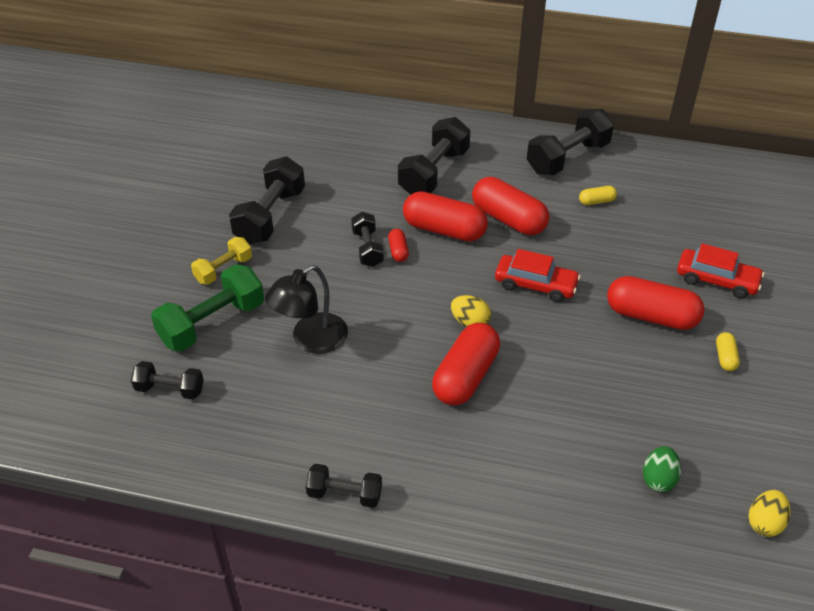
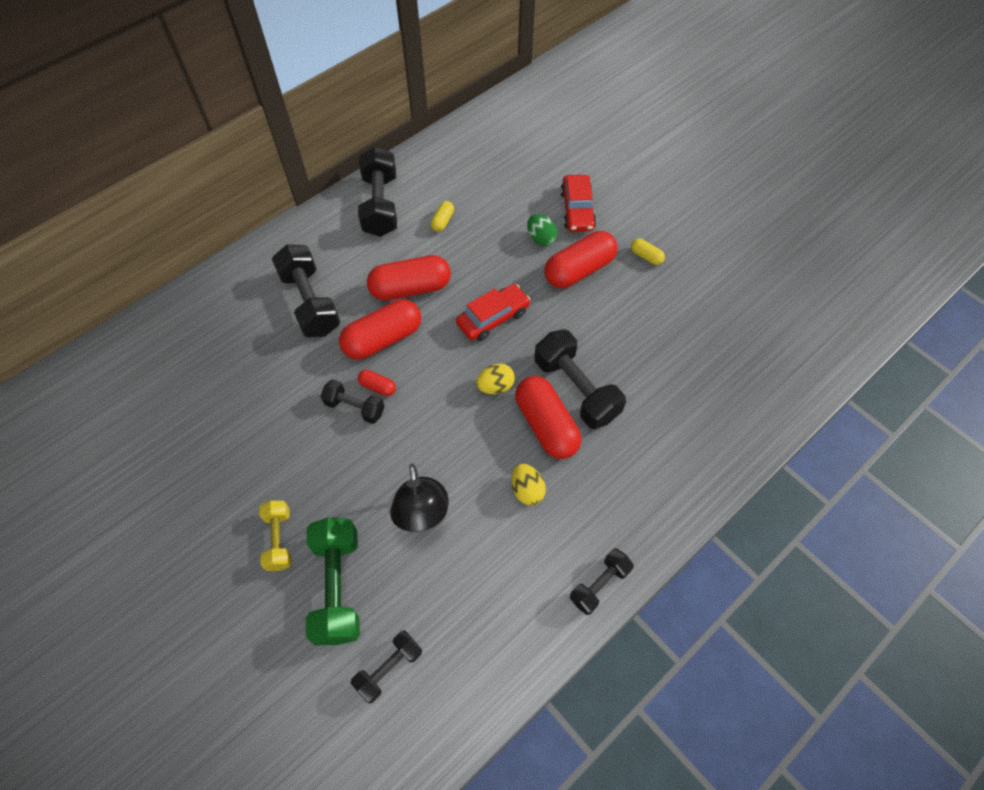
camera: 55 degrees left, 15 degrees up
(270, 216) = (245, 460): black dumbbell -> black dumbbell (576, 389)
(658, 479) = (717, 368): green egg -> green egg (541, 238)
(717, 280) = (577, 210): red car -> red car turned 120 degrees clockwise
(764, 523) = (786, 335): yellow egg -> yellow egg (527, 490)

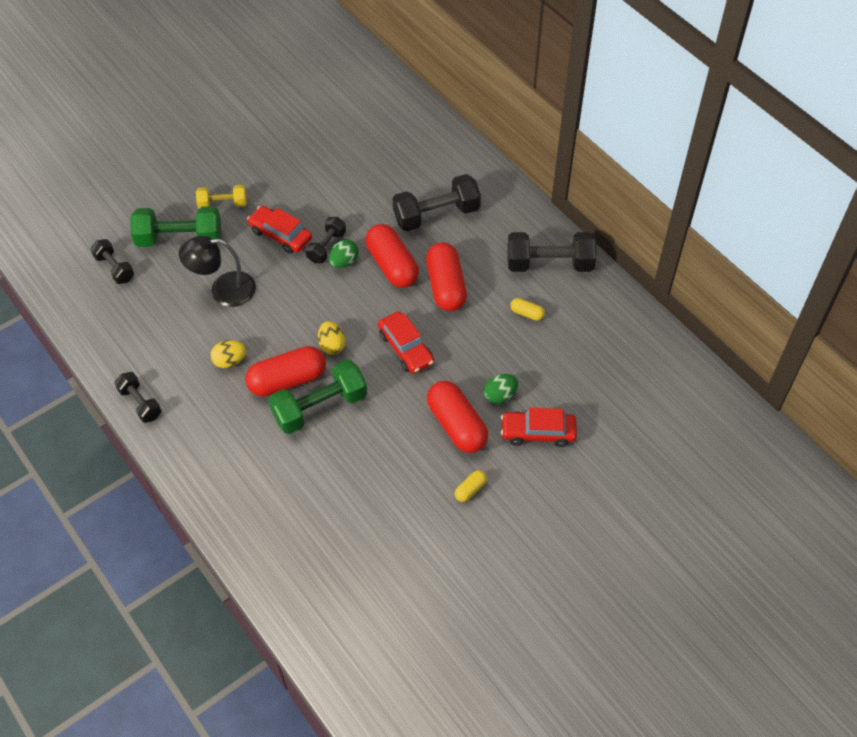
camera: 95 degrees right, 5 degrees down
(335, 460) = (280, 235): none -> red car
(378, 387) = (344, 262): red capsule -> green egg
(576, 389) = (320, 407): black dumbbell -> green dumbbell

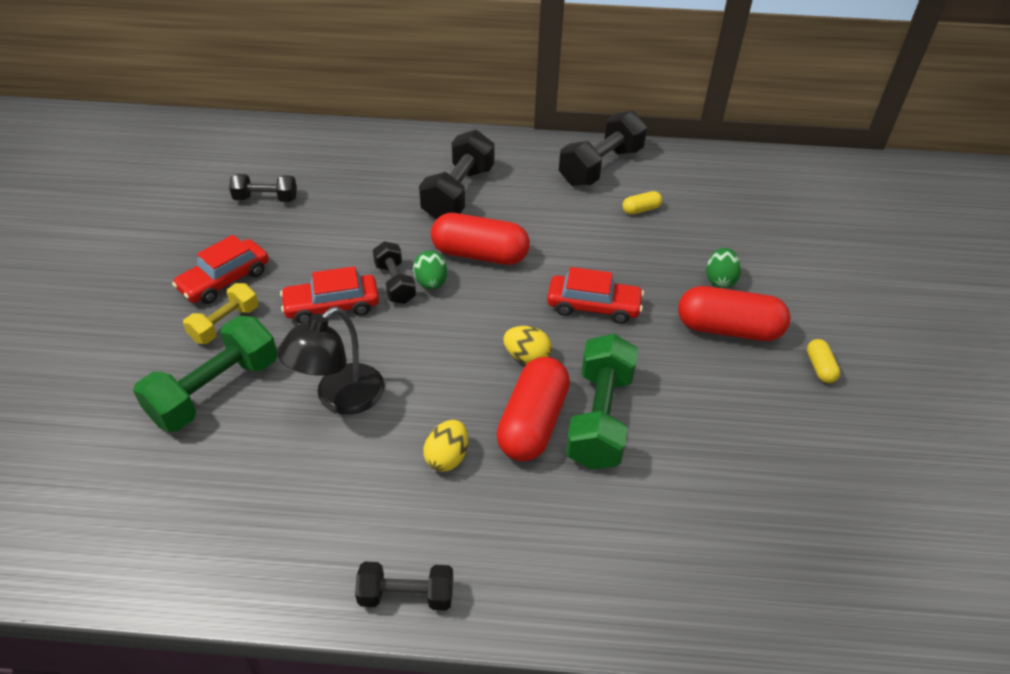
camera: 50 degrees left, 10 degrees down
(115, 268) = (166, 481): black dumbbell -> black dumbbell (266, 199)
(446, 286) = (549, 236): red capsule -> none
(538, 432) = (788, 282): red car -> red car (225, 280)

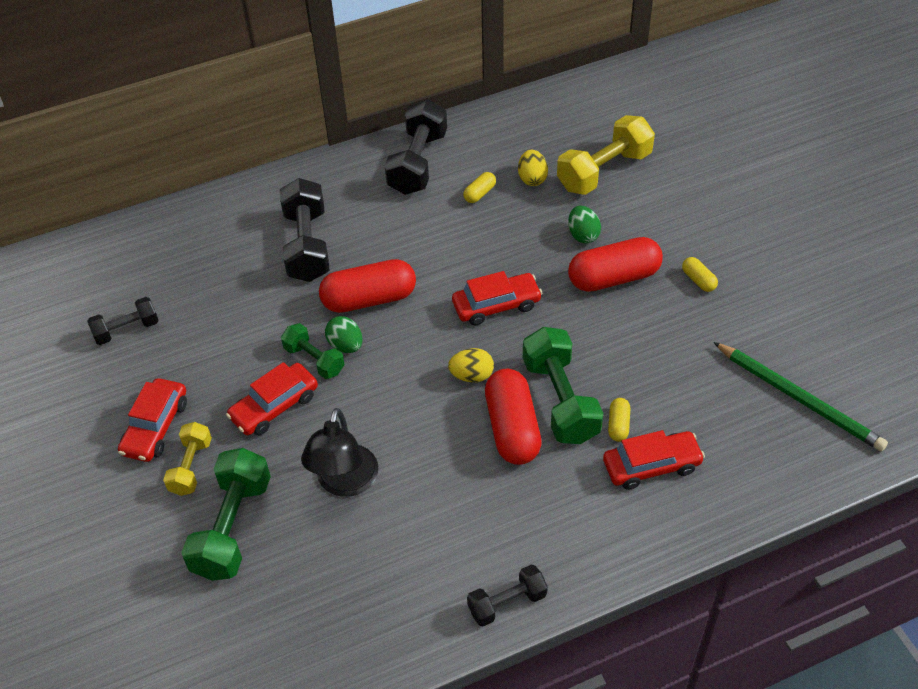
camera: 25 degrees left, 5 degrees up
(395, 283) = (314, 360): black dumbbell -> green dumbbell
(447, 457) = (465, 488): yellow egg -> yellow egg (532, 178)
(645, 470) = (618, 425): none -> yellow capsule
(656, 529) = (651, 466): none -> red car
(776, 235) = (604, 171): none -> yellow dumbbell
(874, 539) = (799, 399): none -> green pencil

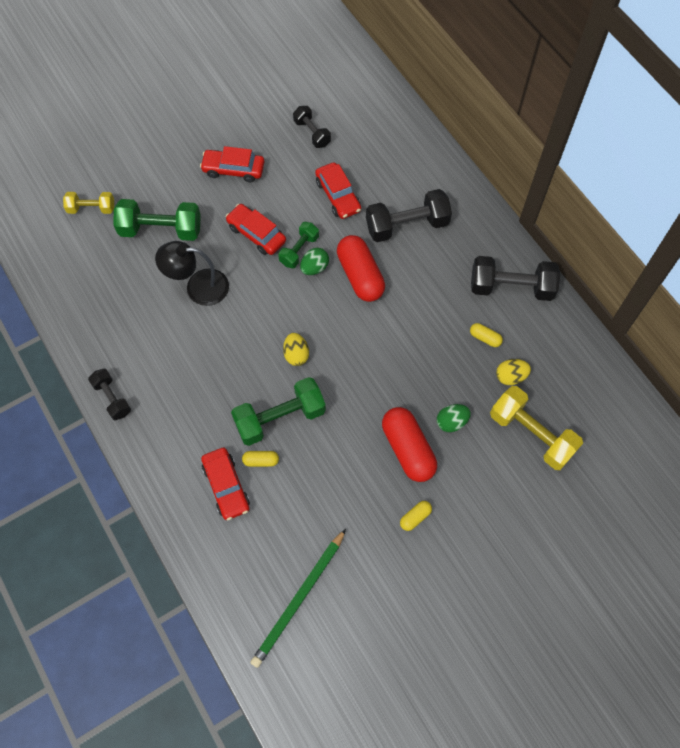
camera: 80 degrees right, 15 degrees up
(191, 467) = (204, 196): yellow dumbbell -> yellow dumbbell (91, 208)
(496, 305) = (366, 364): red car -> red car (338, 196)
(512, 428) = (251, 387): red capsule -> none

